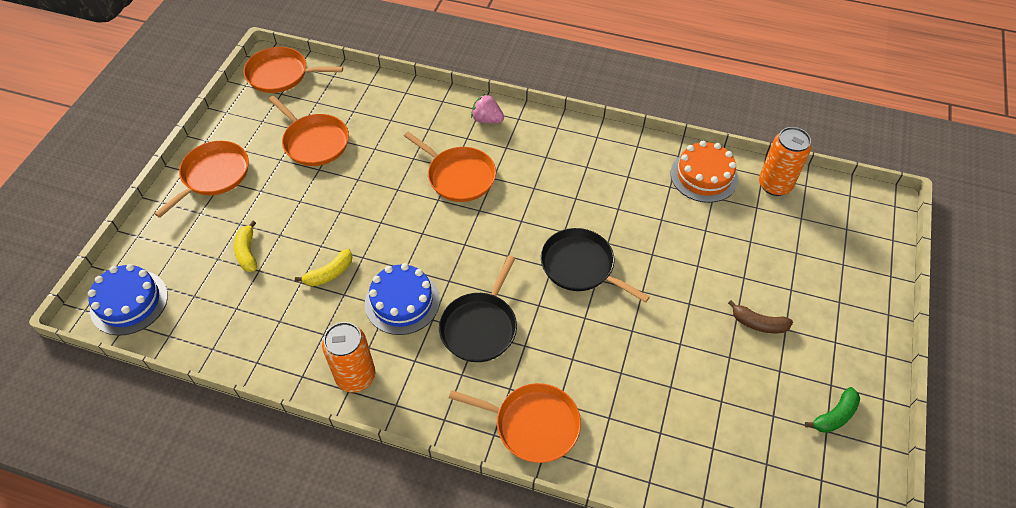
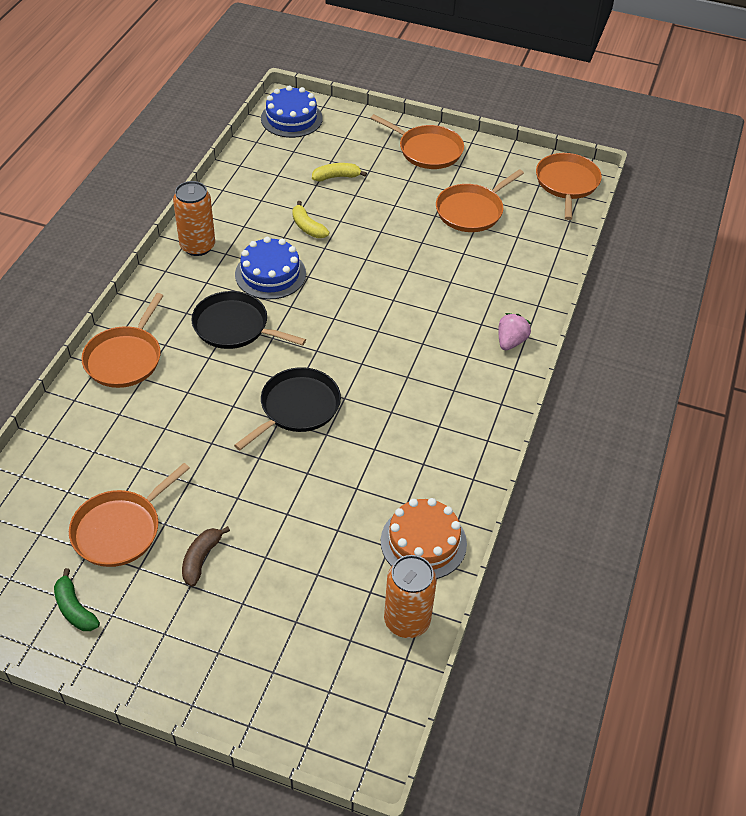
camera: 90 degrees right, 5 degrees down
(458, 176) = (425, 316): orange pan -> orange pan (120, 529)

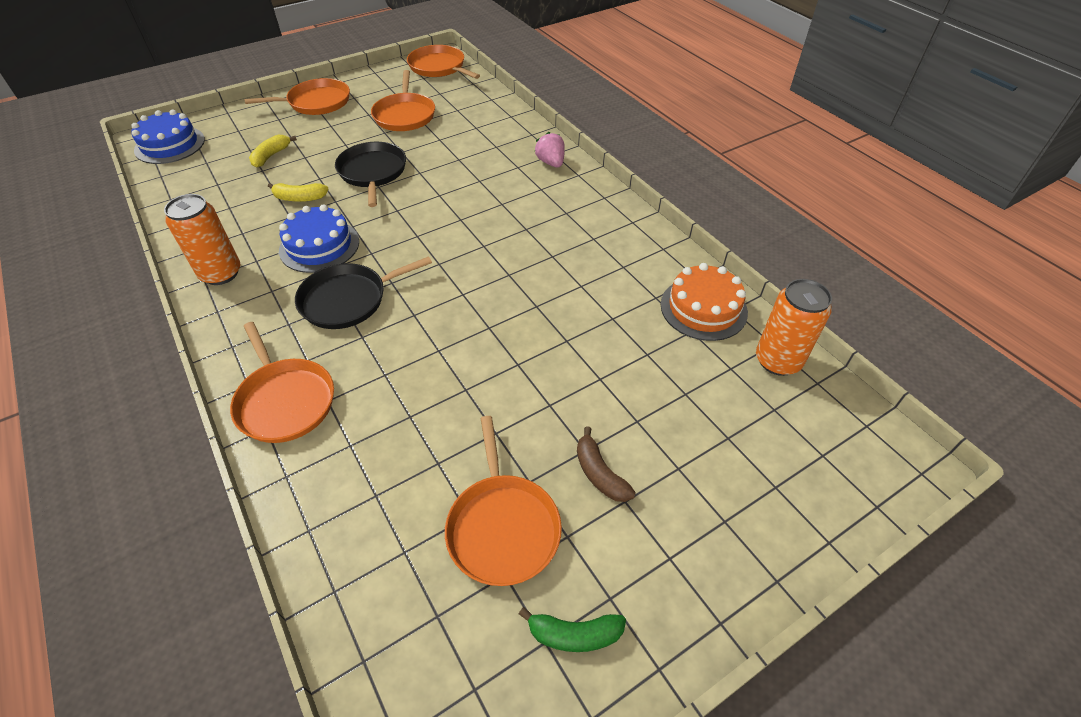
camera: 50 degrees left, 0 degrees up
(297, 408) = (488, 309): black pan -> black pan (372, 172)

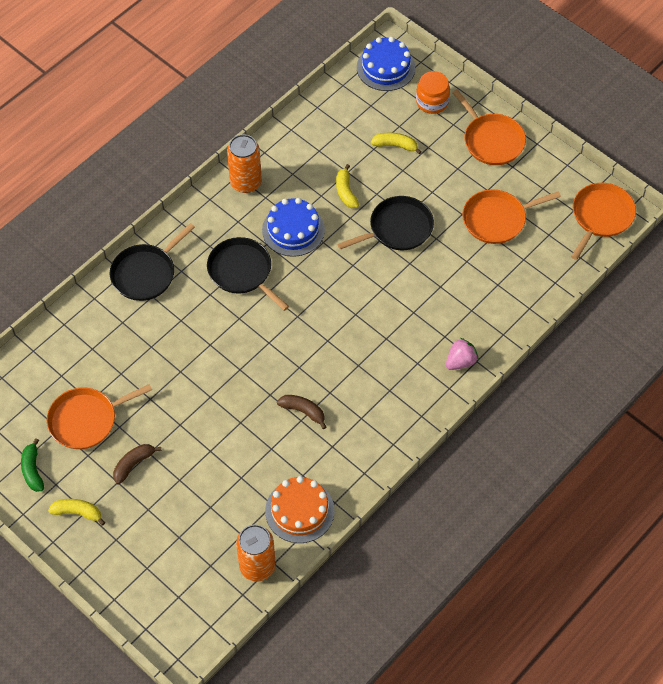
camera: 75 degrees right, 10 degrees up
(240, 125) = (432, 102): none -> orange jar
(285, 401) = (146, 273): orange pan -> black pan
(570, 281) = (303, 411): none -> brown banana
(670, 570) = (78, 512): none -> yellow banana

